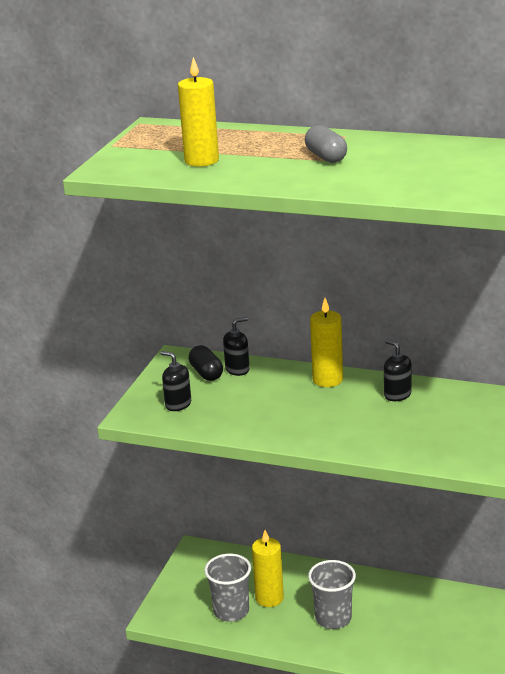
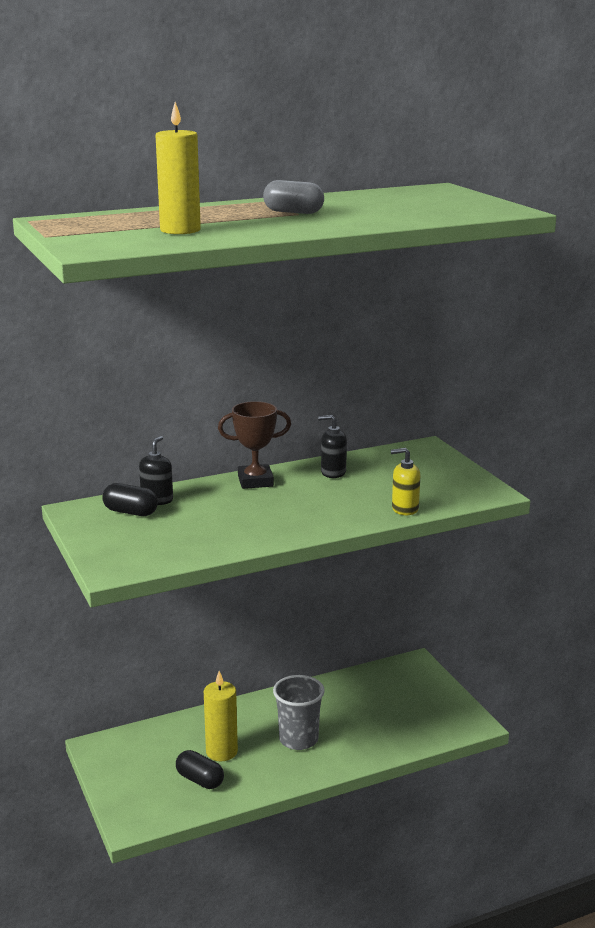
camera: 45 degrees left, 5 degrees down
(178, 404) = (146, 544): black soap dispenser -> none
(231, 611) = (200, 780): grey cup -> black capsule
(327, 380) = (255, 481): yellow candle -> brown trophy
(398, 452) = (404, 509): none -> yellow soap dispenser

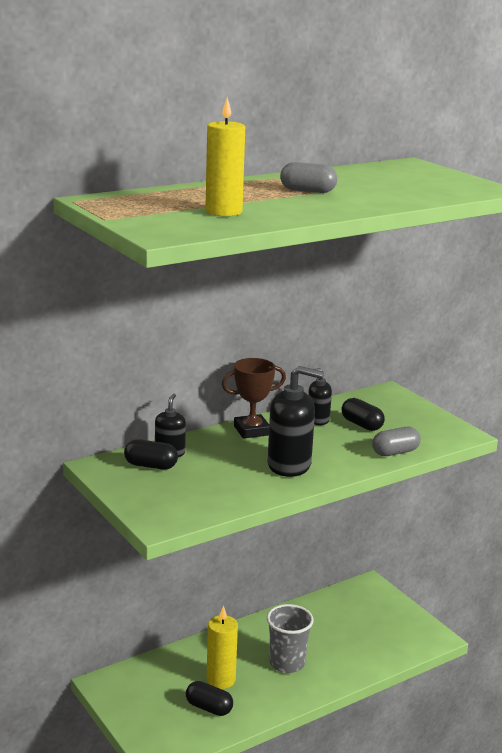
camera: 10 degrees left, 0 degrees up
(280, 517) = (289, 465): none -> black soap dispenser
(380, 479) = (361, 425): none -> black capsule
(404, 509) = (395, 452): yellow soap dispenser -> grey capsule

